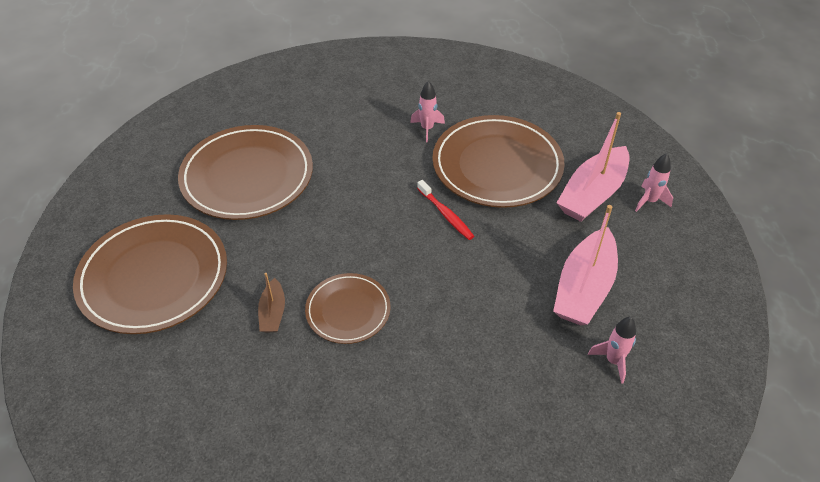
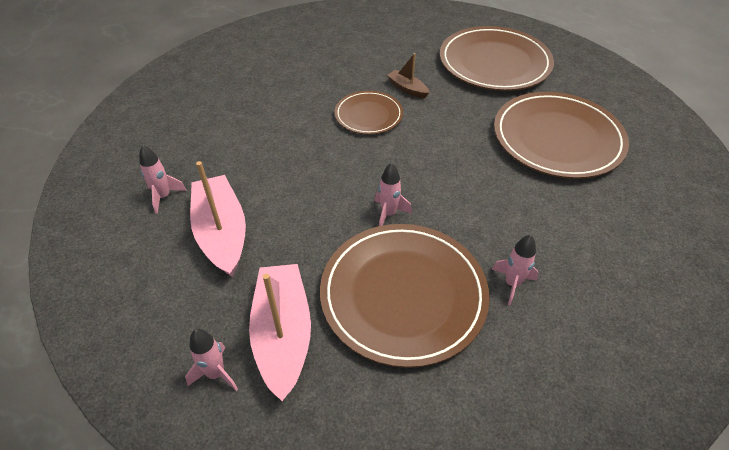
camera: 135 degrees right, 0 degrees up
(445, 214) = (388, 214): red toothbrush -> pink rocket

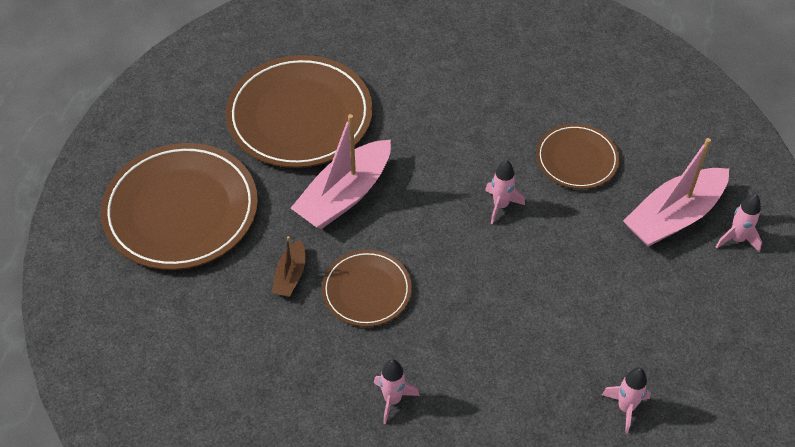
camera: 120 degrees left, 5 degrees up
(222, 233) = (623, 323): pink boat -> pink boat (344, 195)
(403, 295) = (577, 159): brown plate -> brown plate, size x0.55
(512, 284) = (511, 98): pink rocket -> pink rocket (392, 400)

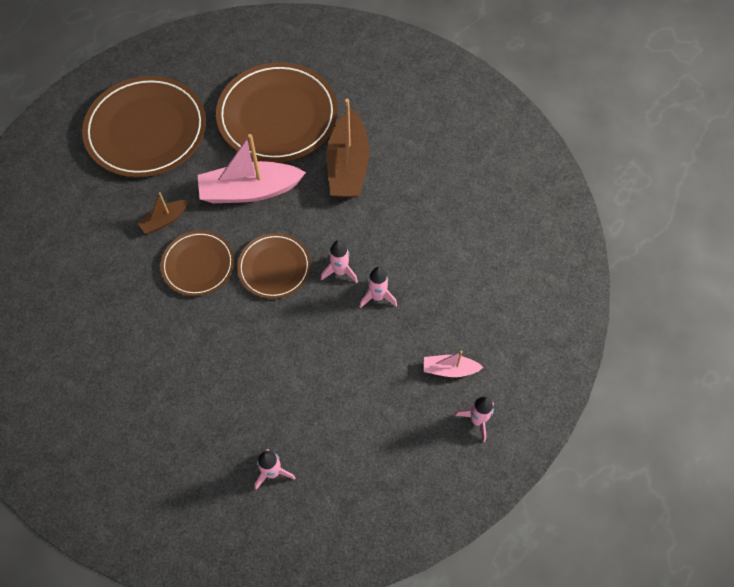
camera: 40 degrees right, 10 degrees up
(392, 400) = (141, 348): pink rocket -> pink rocket (377, 297)
(411, 116) = (348, 165): none -> brown boat
(577, 159) = (426, 277): brown plate -> brown plate (274, 267)
(673, 217) = (449, 369): pink boat -> pink boat, size x0.50

